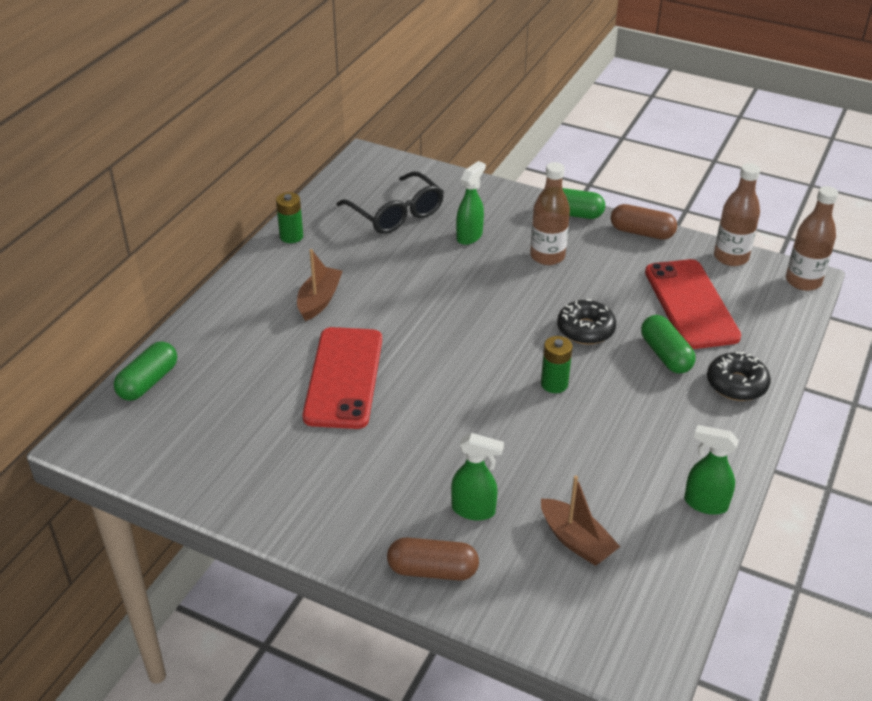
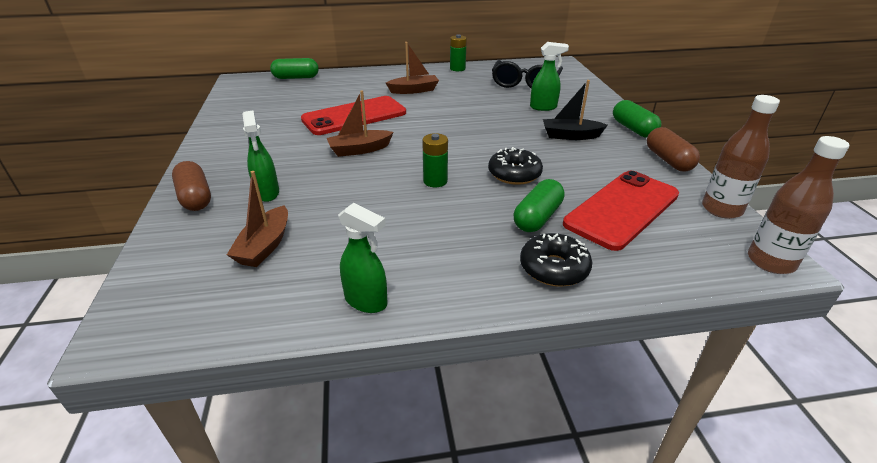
camera: 55 degrees right, 5 degrees down
(437, 407) = (359, 150): none -> brown boat
(547, 256) = (570, 136): brown bottle -> black boat
(705, 503) = (366, 301): green spray bottle -> green spray bottle turned 135 degrees clockwise

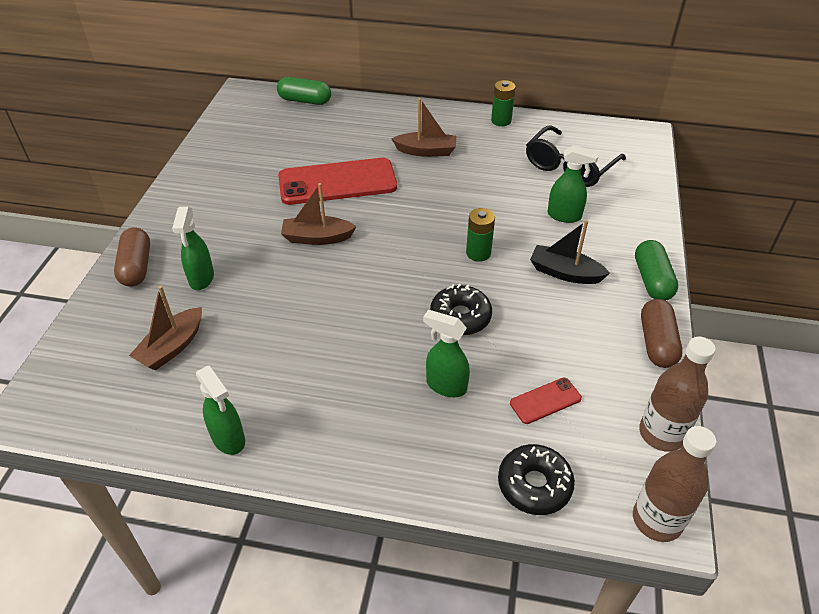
camera: 20 degrees right, 10 degrees up
(435, 181) = (370, 305): green battery -> green battery (478, 253)
(537, 217) = (445, 385): green capsule -> green spray bottle
(554, 268) = (420, 455): black donut -> black donut (534, 485)
(622, 209) = (545, 401): red phone -> red phone, size x0.45

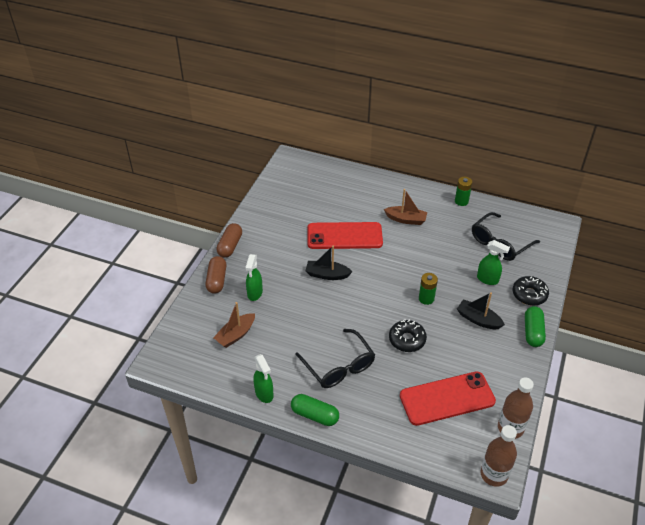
camera: 10 degrees right, 0 degrees up
(305, 101) = (330, 169): green capsule -> green capsule (314, 415)
(317, 238) = (327, 275): brown boat -> black boat
(355, 374) = (339, 366): none -> black glasses
(445, 385) = (390, 381): green spray bottle -> none
(534, 485) = (429, 445): black donut -> black donut (529, 294)
(545, 401) = (447, 398): red phone -> red phone, size x2.23
(657, 343) = (524, 373): brown capsule -> brown capsule (230, 246)

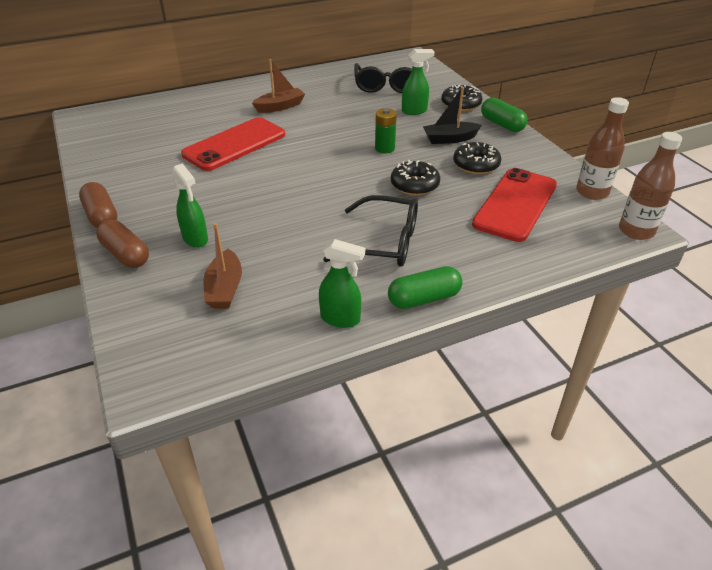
camera: 45 degrees left, 5 degrees down
(327, 275) = (260, 181): black boat -> none
(461, 201) = (312, 75): green battery -> none
(465, 352) = (476, 165): none -> black donut

